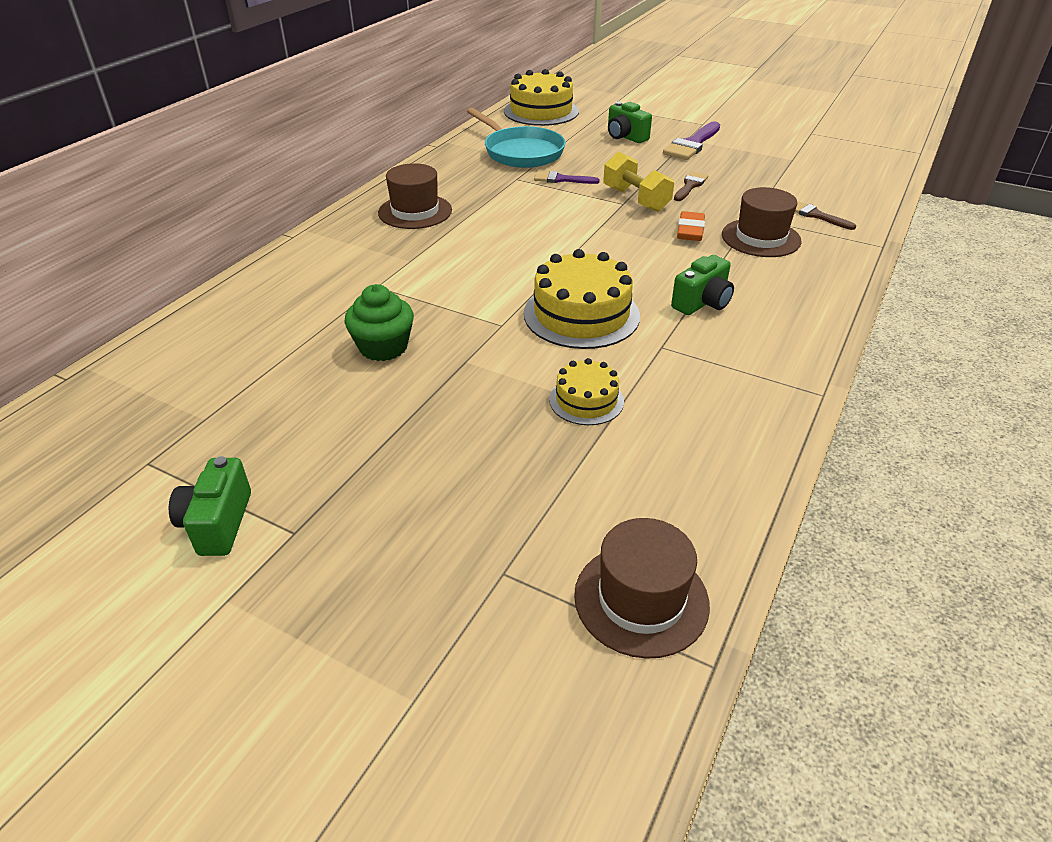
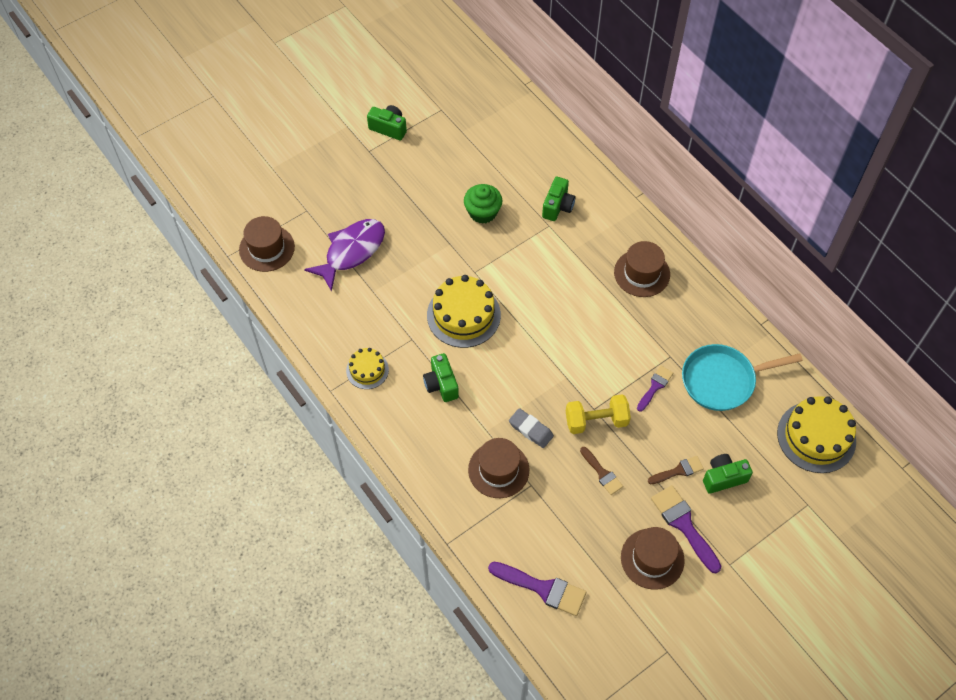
camera: 115 degrees right, 20 degrees up
(337, 287) = (558, 206): none -> green camera
(557, 465) = (351, 252): none -> purple fish
(586, 400) = (388, 283): yellow cake -> yellow cake (367, 370)
(690, 231) = (531, 430): orange eraser -> grey eraser
(742, 151) = (652, 558): none -> brown hat
(816, 215) = (511, 532): brown brush -> brown brush (678, 471)
(844, 189) = (543, 588): none -> purple brush

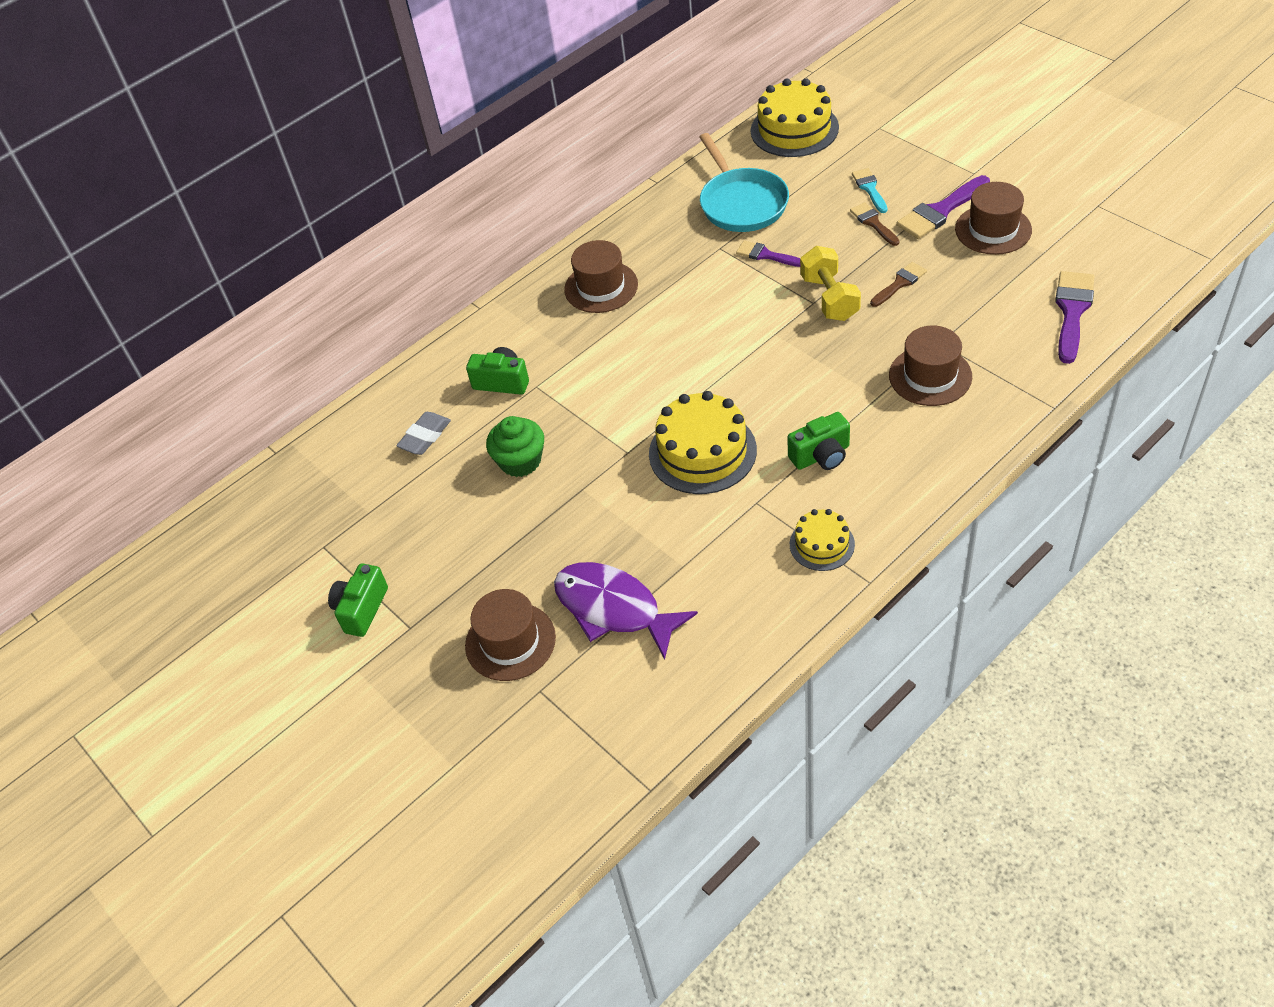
camera: 90 degrees left, 10 degrees down
(267, 248) = (625, 732): brown hat -> brown hat (510, 641)
(531, 430) = (862, 355): grey eraser -> grey eraser (425, 437)
(723, 478) = (869, 189): green camera -> turquoise brush

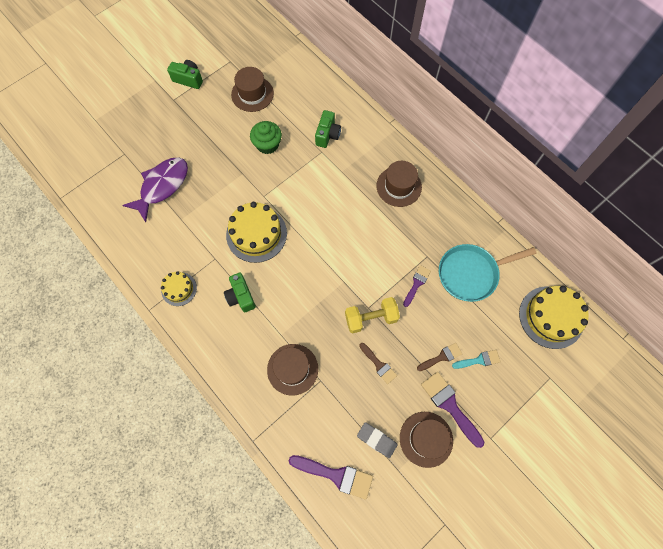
camera: 85 degrees right, 20 degrees up
(425, 437) = (293, 100): grey eraser -> grey eraser (376, 440)
(510, 641) = (154, 141): brown hat -> brown hat (252, 94)

